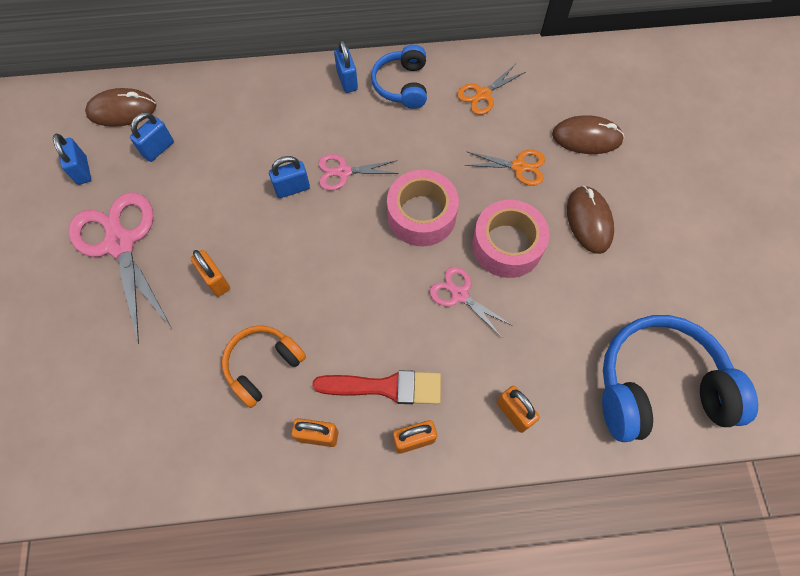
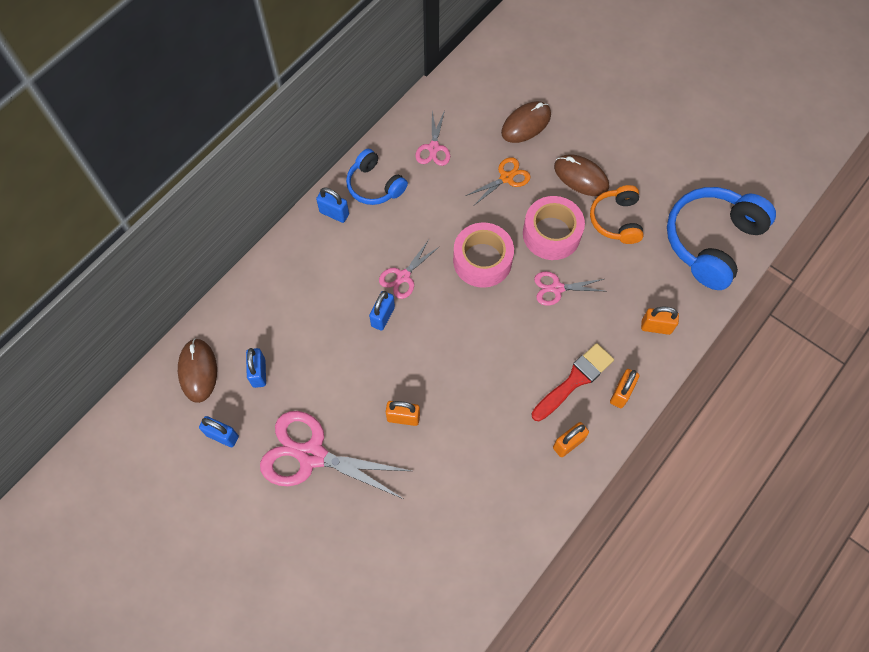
camera: 45 degrees left, 0 degrees up
(122, 110) = (198, 371): brown mouse -> brown mouse turned 45 degrees counterclockwise
(263, 365) = (492, 437): orange headphones -> orange headphones (616, 220)
(483, 94) = (433, 148): orange scissors -> pink scissors

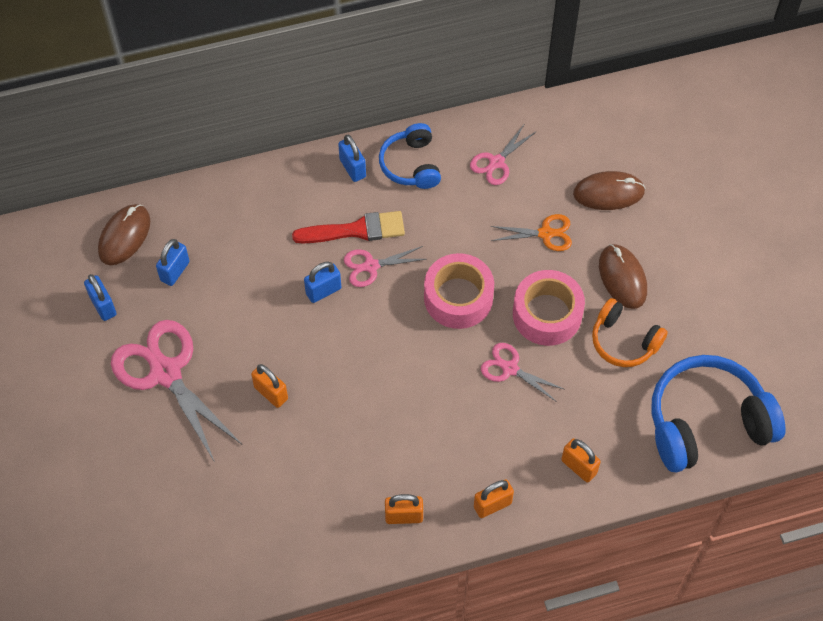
camera: 35 degrees right, 5 degrees down
(574, 380) = (457, 464): red brush -> red brush (355, 230)
(616, 220) = (624, 341): orange headphones -> orange headphones turned 90 degrees counterclockwise

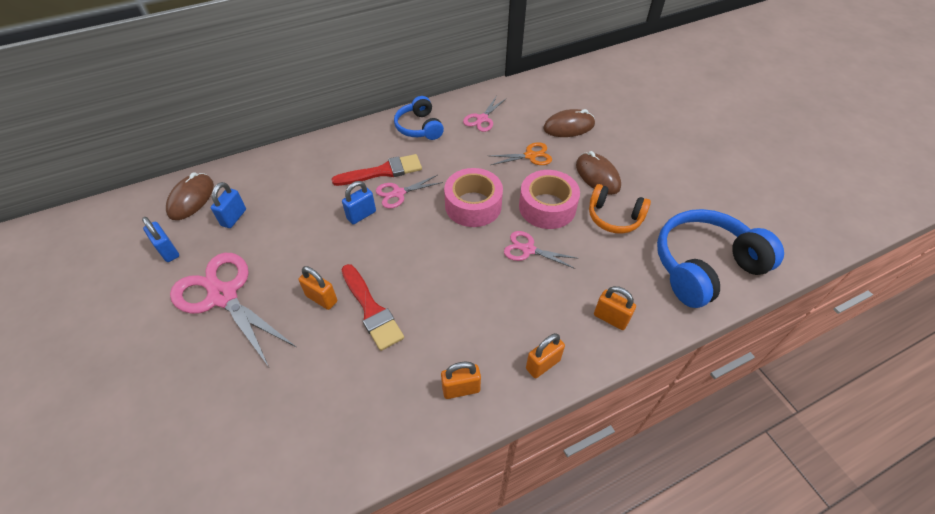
camera: 10 degrees left, 10 degrees down
(323, 415) = (371, 310): none -> red brush
(352, 168) = (375, 134): blue padlock -> none

